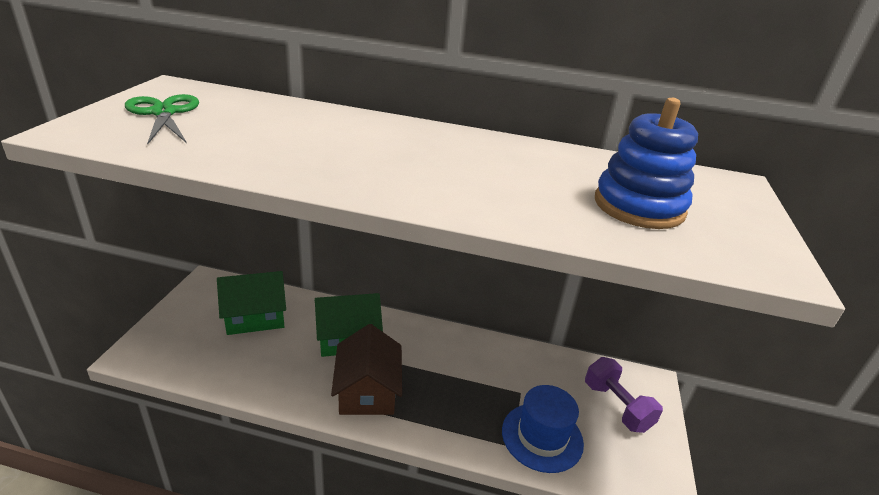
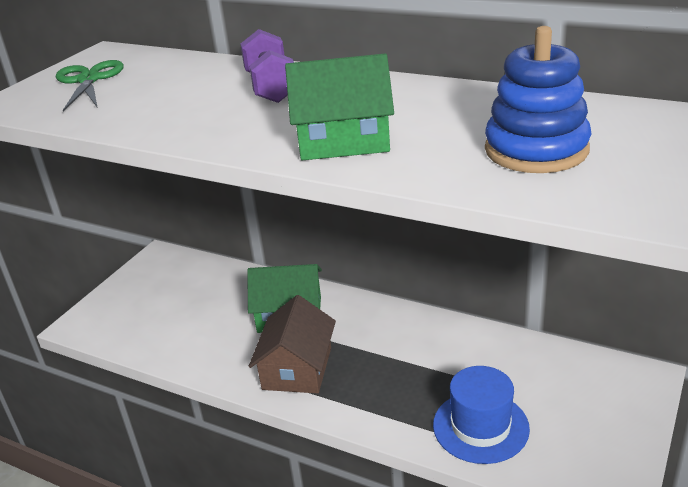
camera: 20 degrees right, 0 degrees up
(255, 316) = (199, 291): green house -> green house (343, 139)
(617, 406) = (587, 401): purple dumbbell -> purple dumbbell (271, 87)

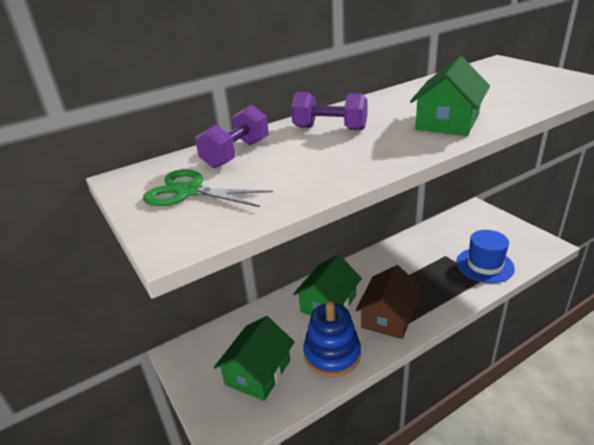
camera: 60 degrees left, 0 degrees up
(159, 310) = (258, 372): none -> green house
(176, 70) = (236, 154): none -> purple dumbbell
(297, 368) = (388, 317): brown house -> brown house turned 75 degrees clockwise
(536, 150) = (508, 88): blue stacking toy -> blue stacking toy (332, 354)

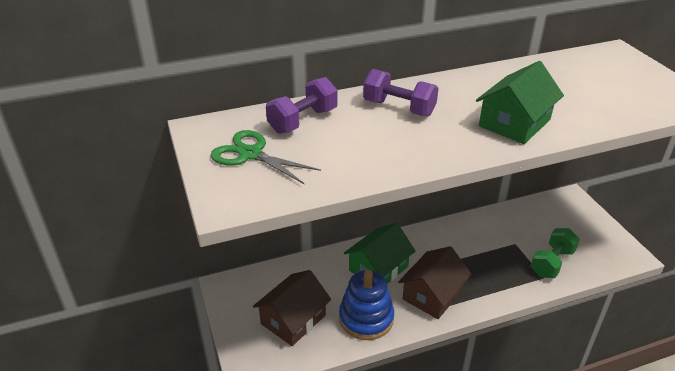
camera: 10 degrees right, 5 degrees up
(258, 372) = (293, 319): green house -> brown house
(484, 265) = (552, 263): blue hat -> green dumbbell

